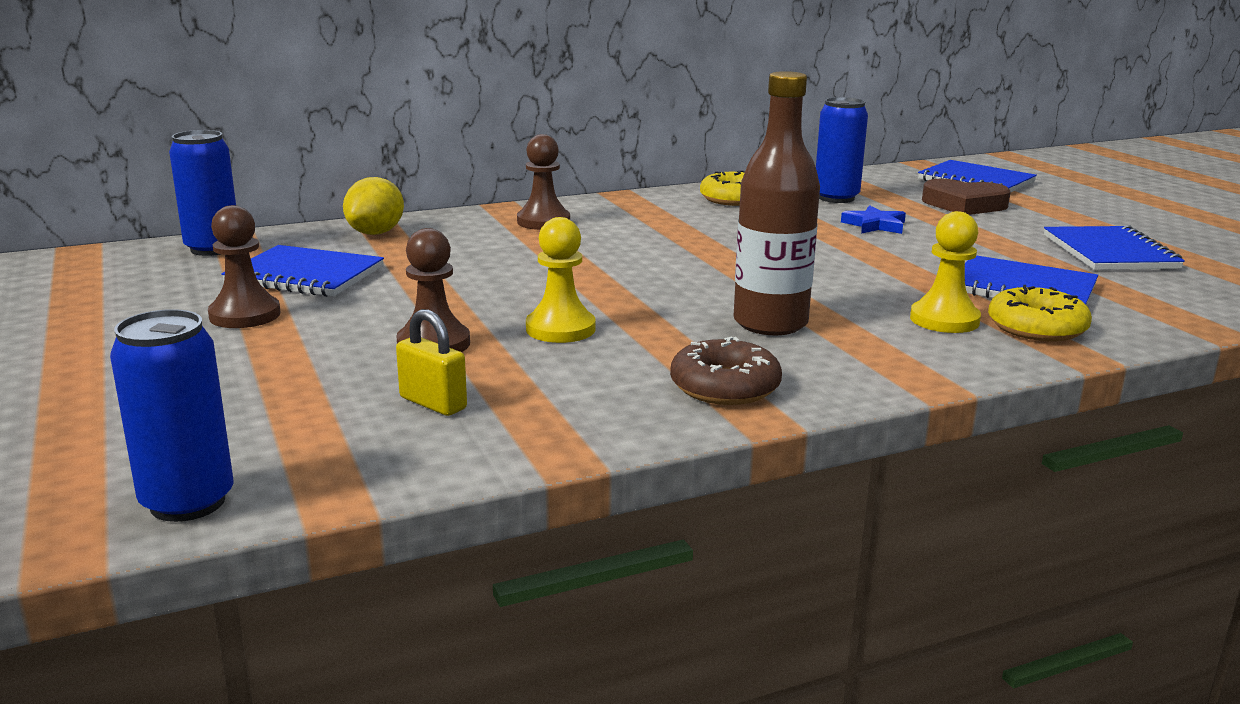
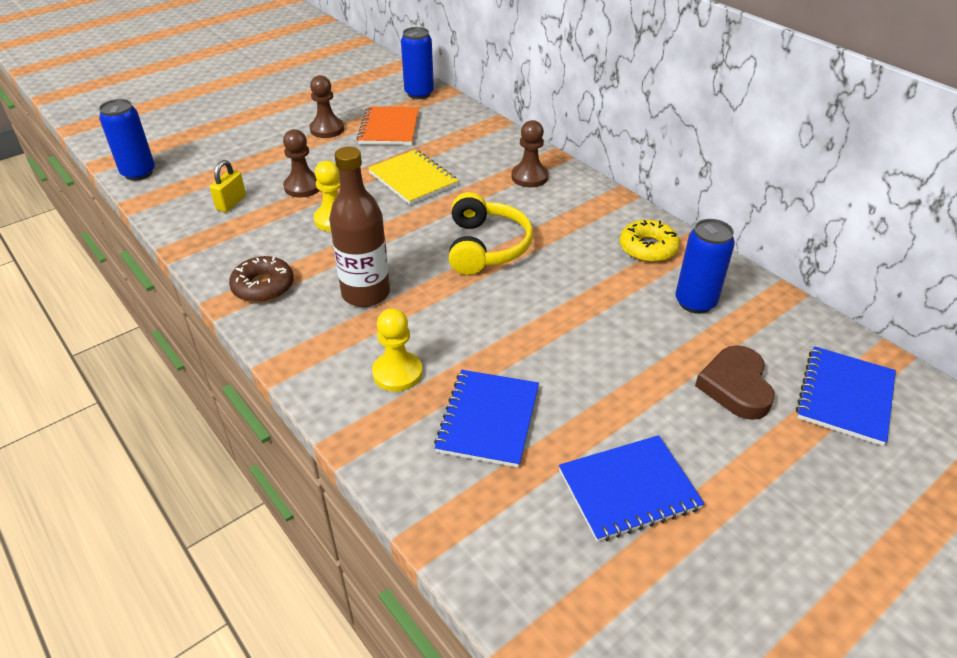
camera: 75 degrees right, 20 degrees up
(305, 275) = (389, 128): blue notebook -> orange notebook
(376, 233) = (471, 128): yellow lemon -> none
(486, 275) = (413, 179): none -> yellow notebook
(692, 256) = (486, 247): none -> yellow headphones
(875, 225) = (621, 329): blue star -> none
(1036, 327) = (396, 423): yellow donut -> none

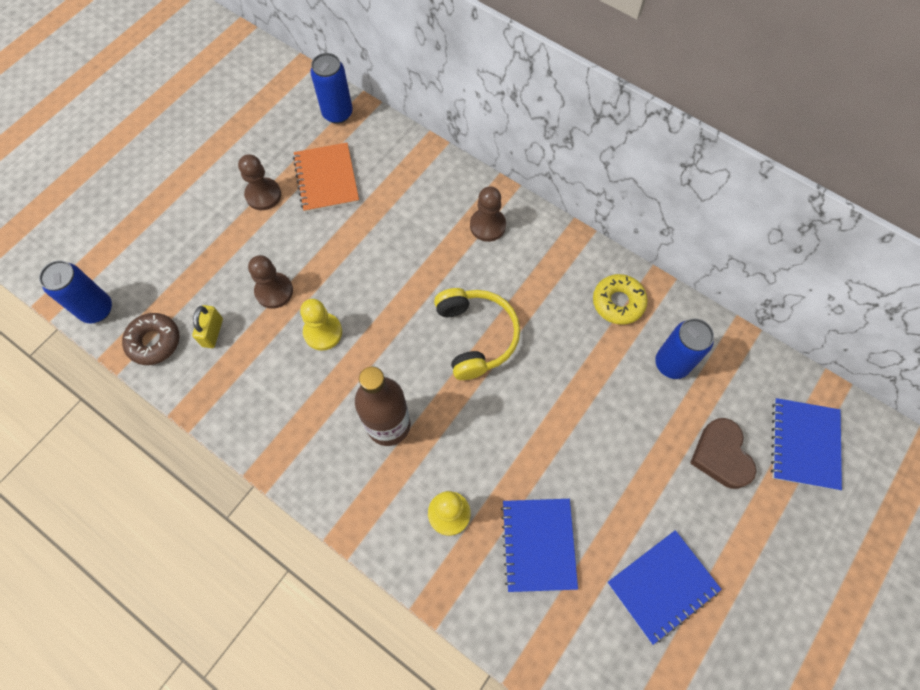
camera: 15 degrees left, 25 degrees up
(263, 286) = (292, 440): brown donut -> brown donut (154, 341)
(413, 179) = (377, 255): yellow notebook -> none

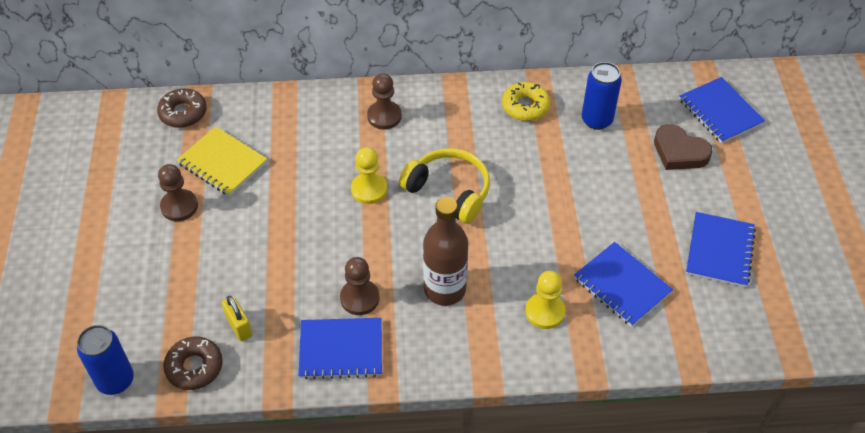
camera: 40 degrees left, 15 degrees down
(264, 413) = (341, 349): none -> blue notebook
(274, 291) = (261, 265): brown pawn -> brown pawn (359, 298)
(323, 332) = (331, 265): yellow pawn -> yellow pawn (369, 189)
(326, 179) = (222, 163): orange notebook -> yellow notebook
(337, 113) = (183, 113): blue can -> brown donut

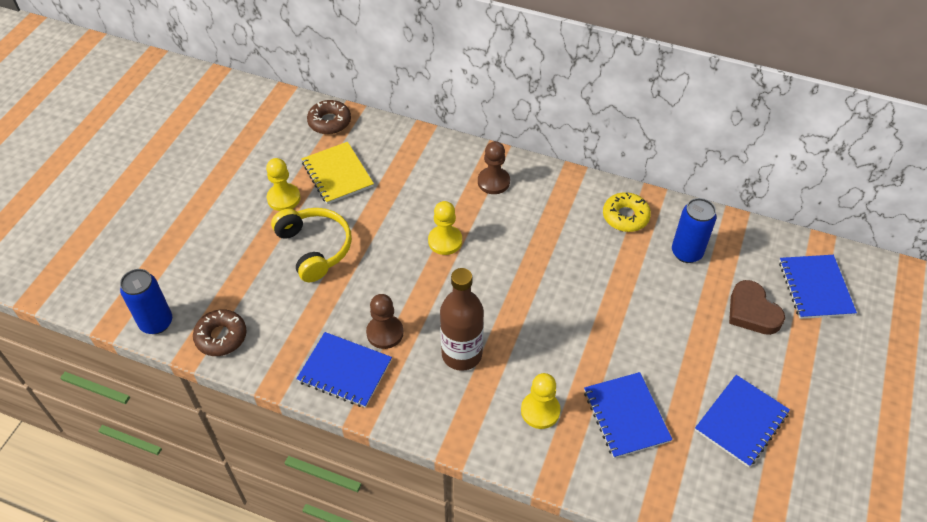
camera: 25 degrees right, 0 degrees up
(179, 206) = (283, 198): brown pawn -> yellow pawn
(239, 326) = (274, 317): yellow padlock -> none
(449, 191) = (513, 268): yellow headphones -> yellow headphones (314, 248)

